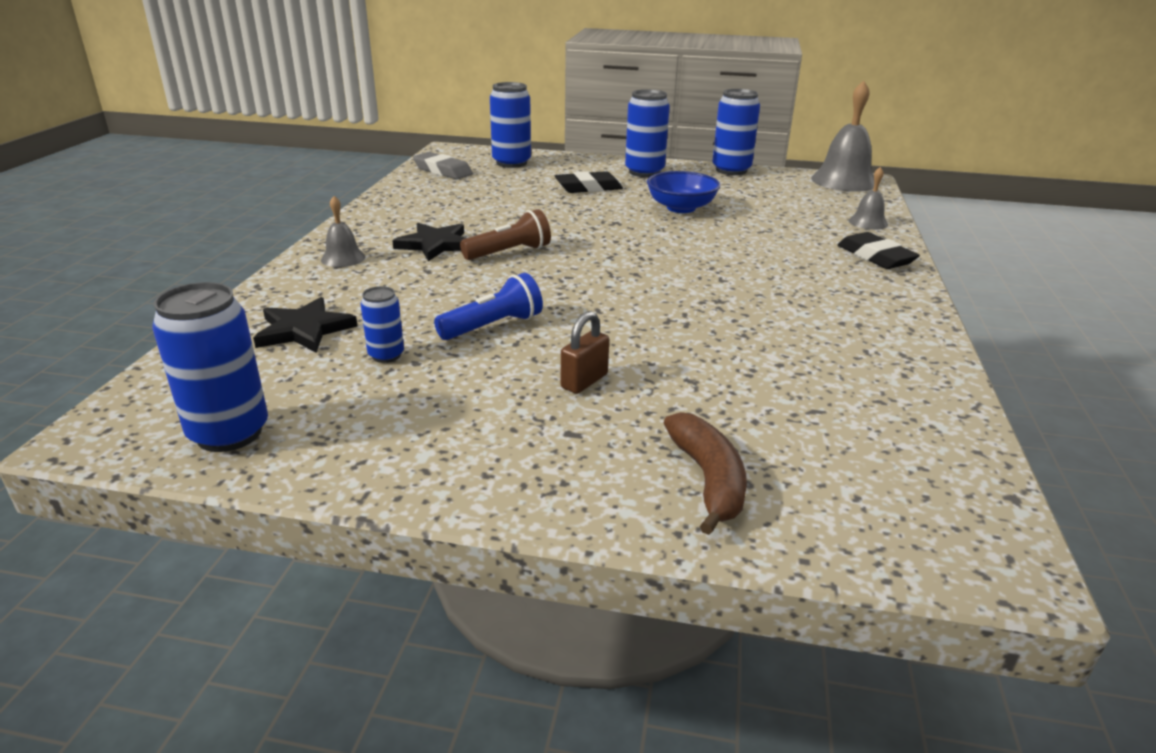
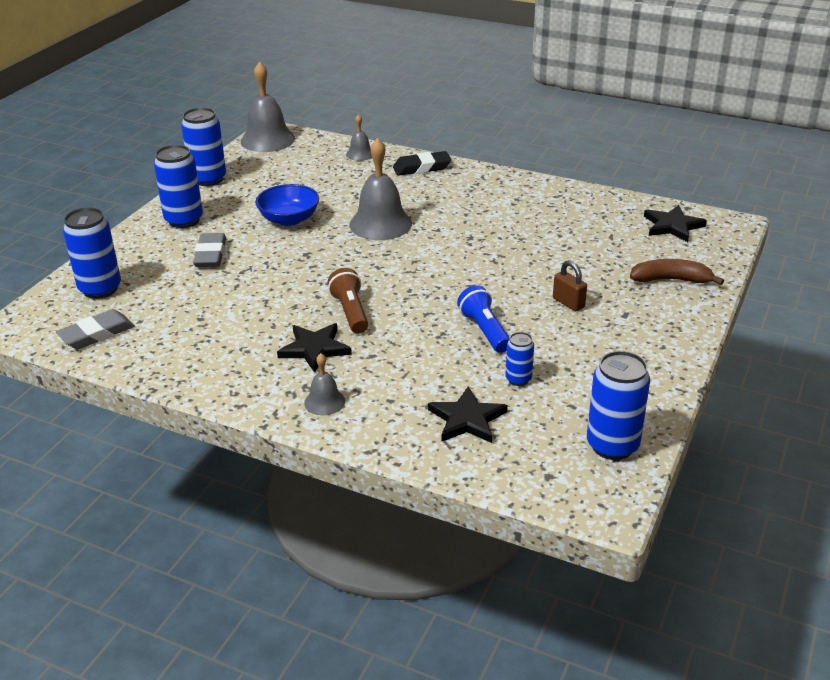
camera: 75 degrees left, 5 degrees up
(588, 188) = (210, 255): black eraser -> grey eraser
(708, 248) = (380, 224): none -> grey bell
(915, 478) = (672, 226): none -> black star

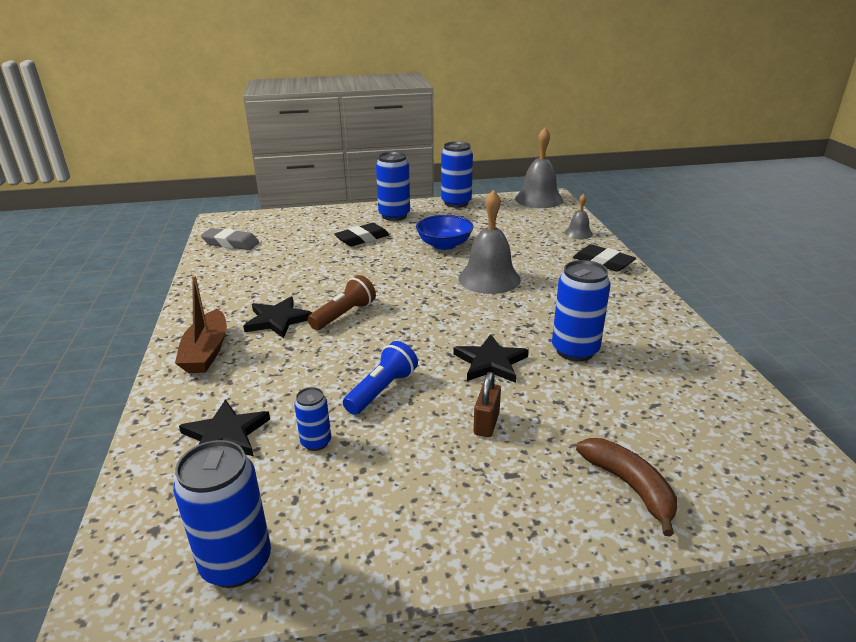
camera: 55 degrees right, 5 degrees down
(100, 289) = (283, 225): blue can -> blue can (575, 350)
(210, 255) = (362, 239): grey eraser -> black eraser
(324, 402) = (206, 352): grey bell -> brown boat
(672, 226) = (749, 443): black star -> black star (490, 362)

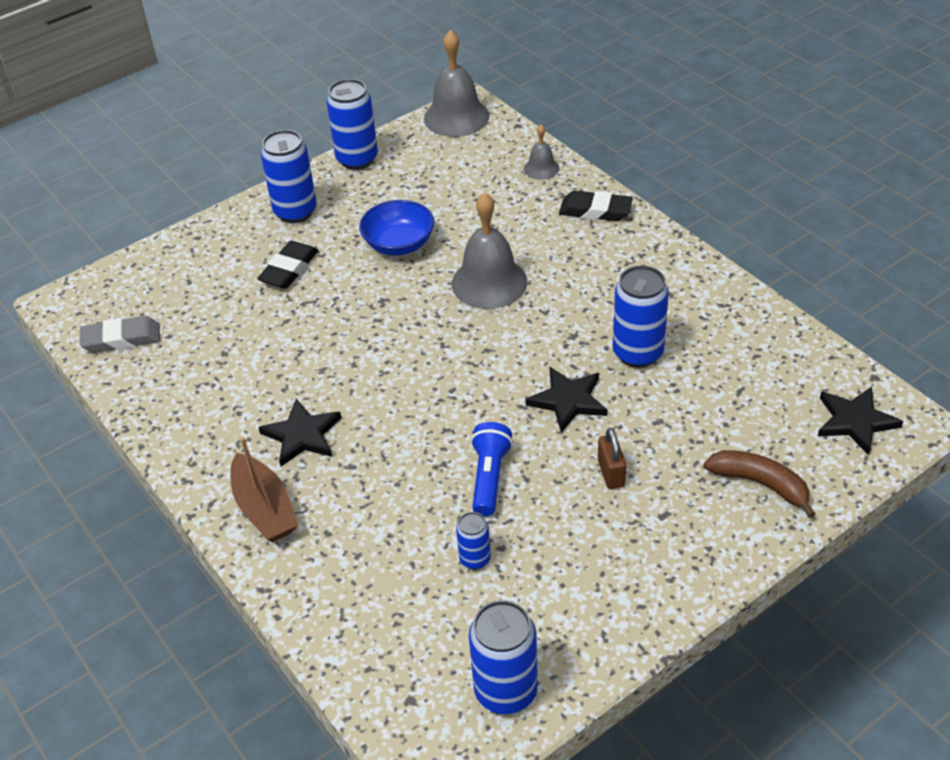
camera: 25 degrees left, 15 degrees up
(225, 435) = (383, 590): black star -> black star (855, 421)
(344, 315) = (371, 398): brown flashlight -> none

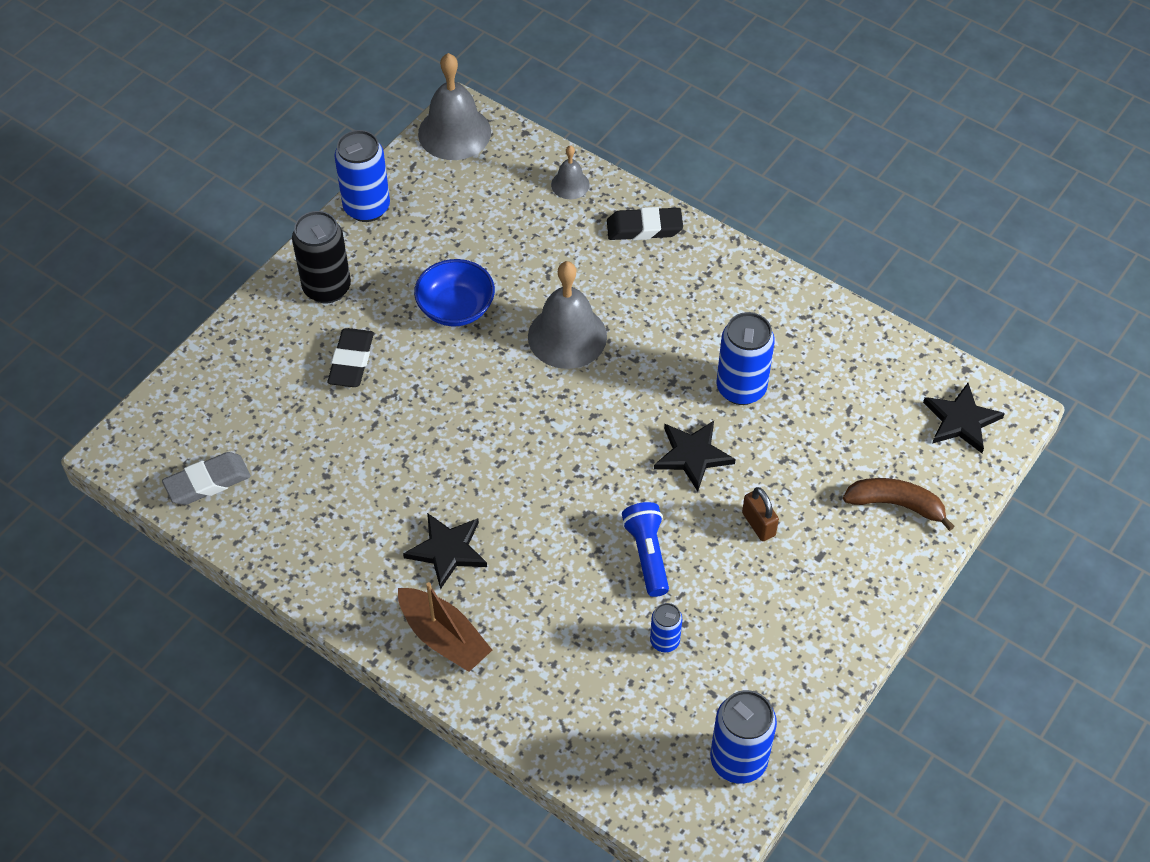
camera: 20 degrees left, 10 degrees up
(295, 211) = (327, 288): blue can -> black can

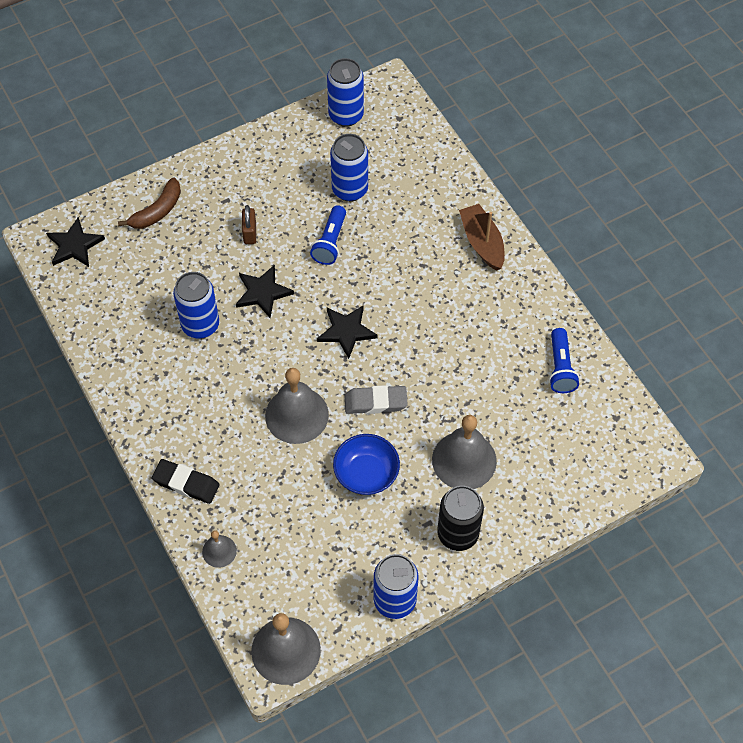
camera: 155 degrees left, 5 degrees up
(207, 482) = (601, 406): grey eraser -> grey eraser (375, 402)
(274, 509) = (560, 368): none -> blue flashlight
(351, 361) = (464, 460): black eraser -> grey bell
(447, 550) = (456, 294): black star -> black star (346, 331)
(664, 641) = (350, 189): blue can -> blue can, size x1.85
(896, 505) = (157, 211): brown banana -> brown banana turned 90 degrees counterclockwise

